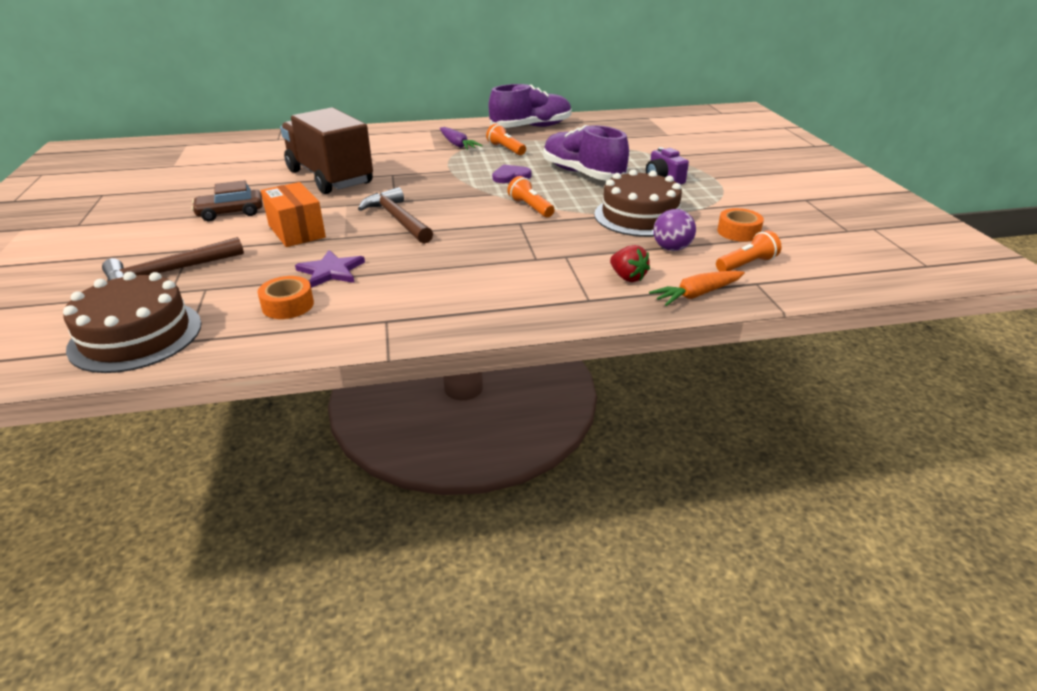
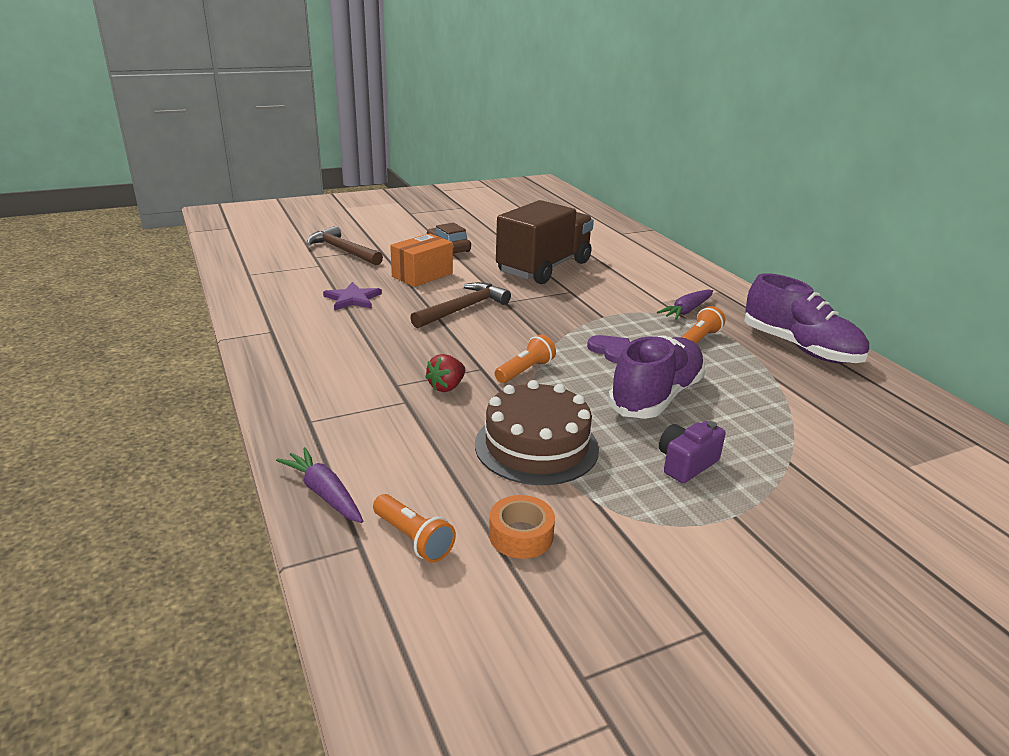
camera: 75 degrees right, 5 degrees down
(136, 335) = (256, 260): brown cake -> none
(288, 305) = (296, 294): orange tape -> none
(627, 277) = (361, 443): red strawberry -> red strawberry (446, 387)
(671, 248) = (446, 473): purple ball -> none
(697, 294) = (324, 493): orange carrot -> purple carrot

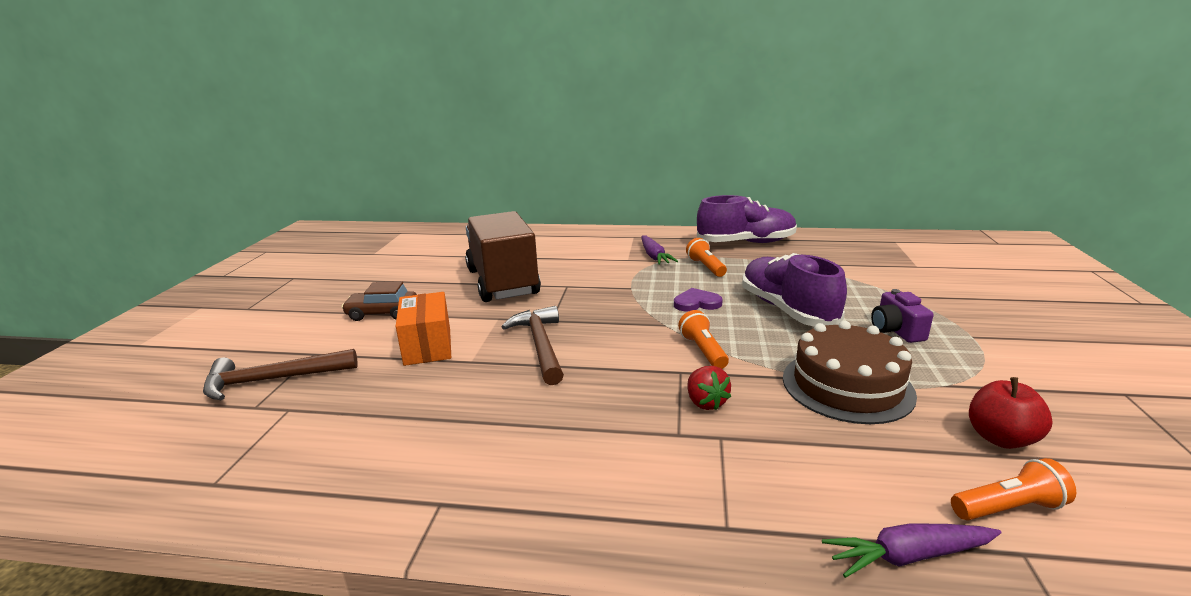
camera: 55 degrees left, 5 degrees down
(353, 299) = (427, 408): purple star -> none
(521, 535) = (1000, 438): orange tape -> red apple

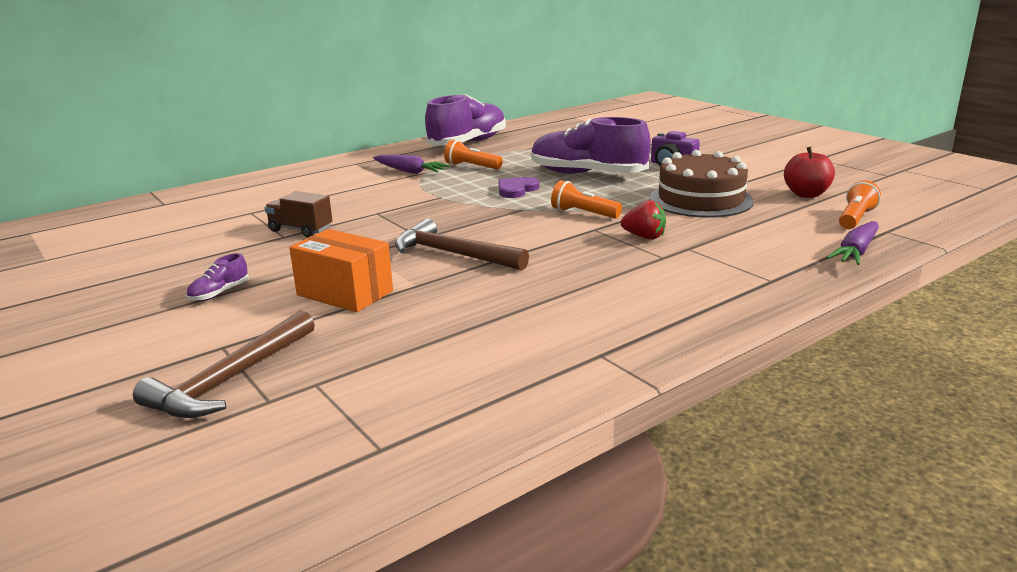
camera: 45 degrees left, 0 degrees up
(382, 313) = (219, 293): brown car -> purple shoe
(502, 282) = (300, 230): brown truck -> brown truck, size x0.44

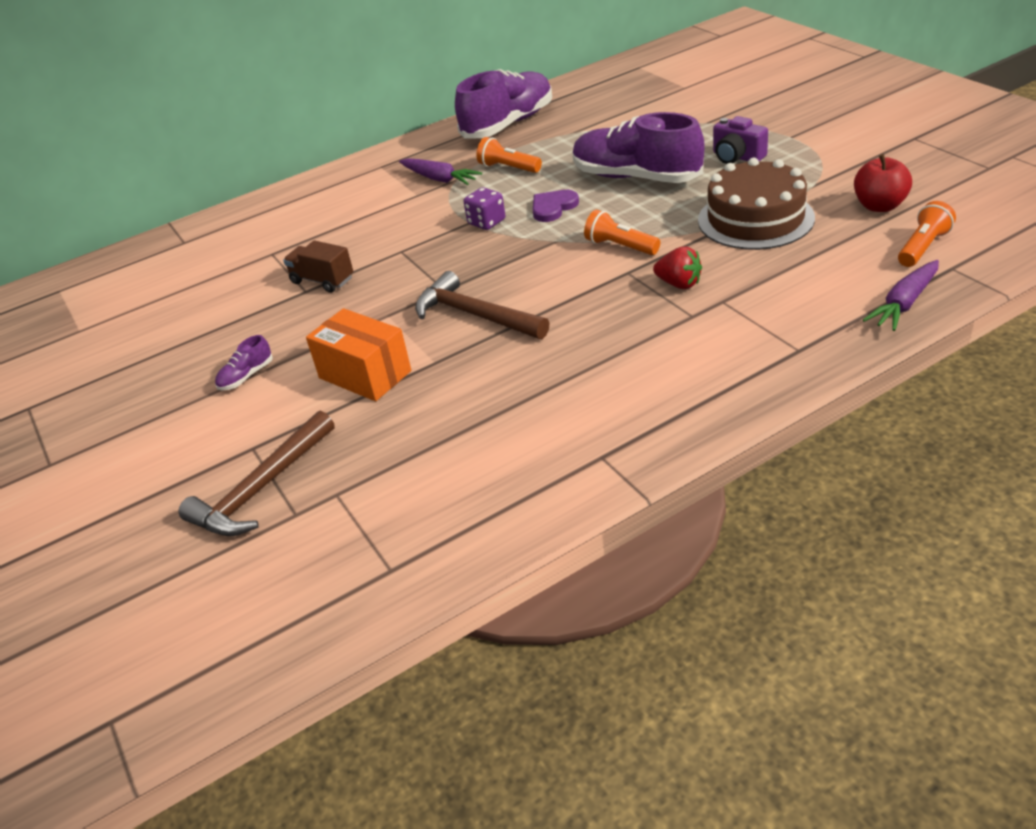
camera: 10 degrees right, 15 degrees up
(456, 197) = (486, 222): none -> purple dice

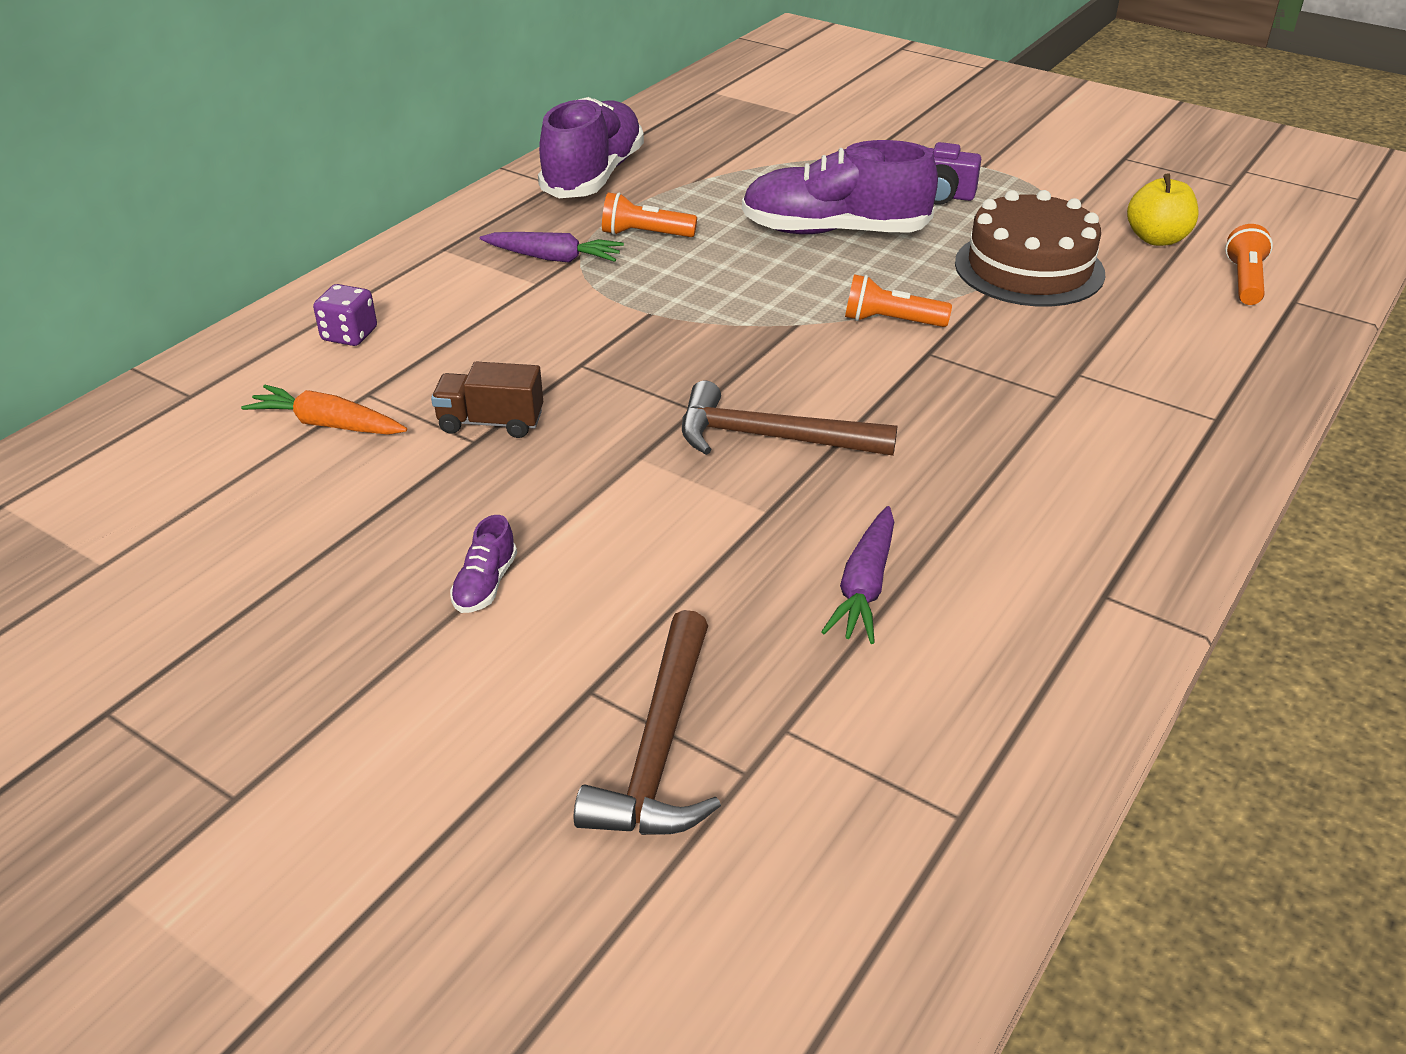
camera: 30 degrees left, 0 degrees up
(237, 269) = (328, 424): none -> orange carrot
(365, 374) = (678, 547): orange box -> none
(486, 222) = (676, 310): purple dice -> purple dice (349, 335)
(553, 207) = (755, 281): purple heart -> none
(679, 284) = (1007, 359): red strawberry -> none
(879, 206) = (1156, 239): red apple -> yellow apple
(904, 303) = (1282, 347): purple carrot -> purple carrot (864, 586)

